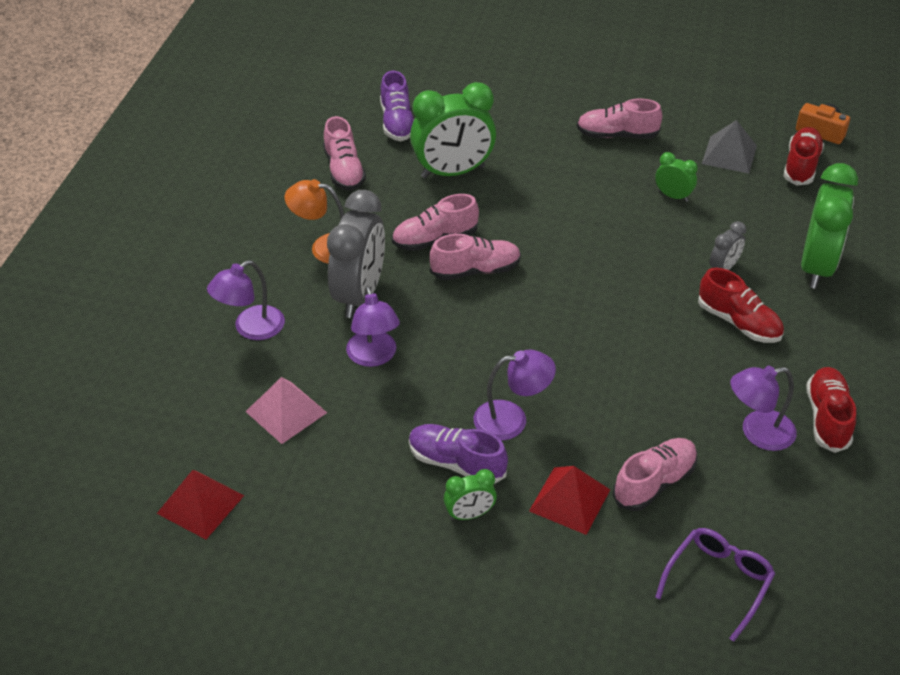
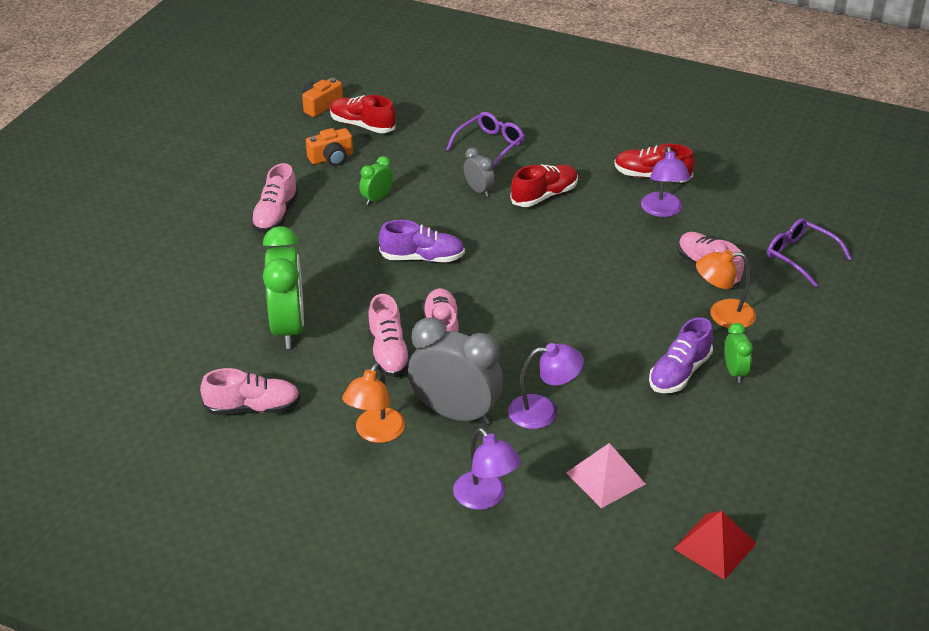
camera: 80 degrees left, 5 degrees down
(397, 123) = (186, 359): purple shoe -> purple shoe (422, 258)
(512, 419) = (633, 334): purple lamp -> none
(569, 500) = (722, 315): red pyramid -> orange lamp
(729, 154) = (331, 158): grey pyramid -> orange camera
(816, 267) = (490, 145): green clock -> purple glasses

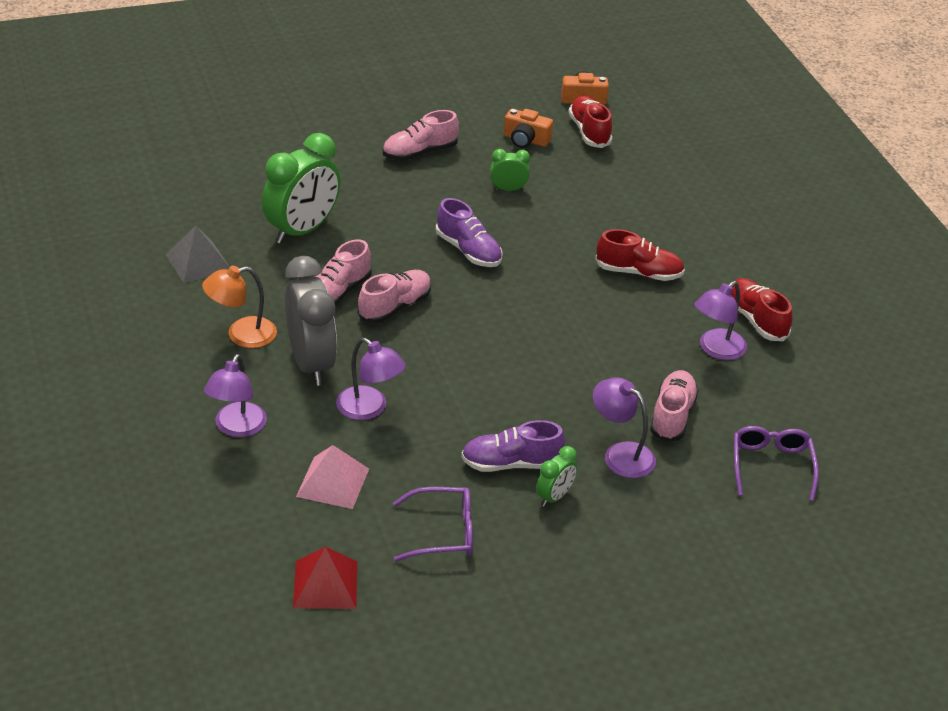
camera: 45 degrees right, 0 degrees up
(253, 407) = (198, 262): pink shoe -> grey pyramid
(479, 190) = (594, 234): grey clock -> none
(490, 145) = (663, 209): purple glasses -> purple glasses (443, 532)
(722, 315) = (620, 454): orange lamp -> purple lamp

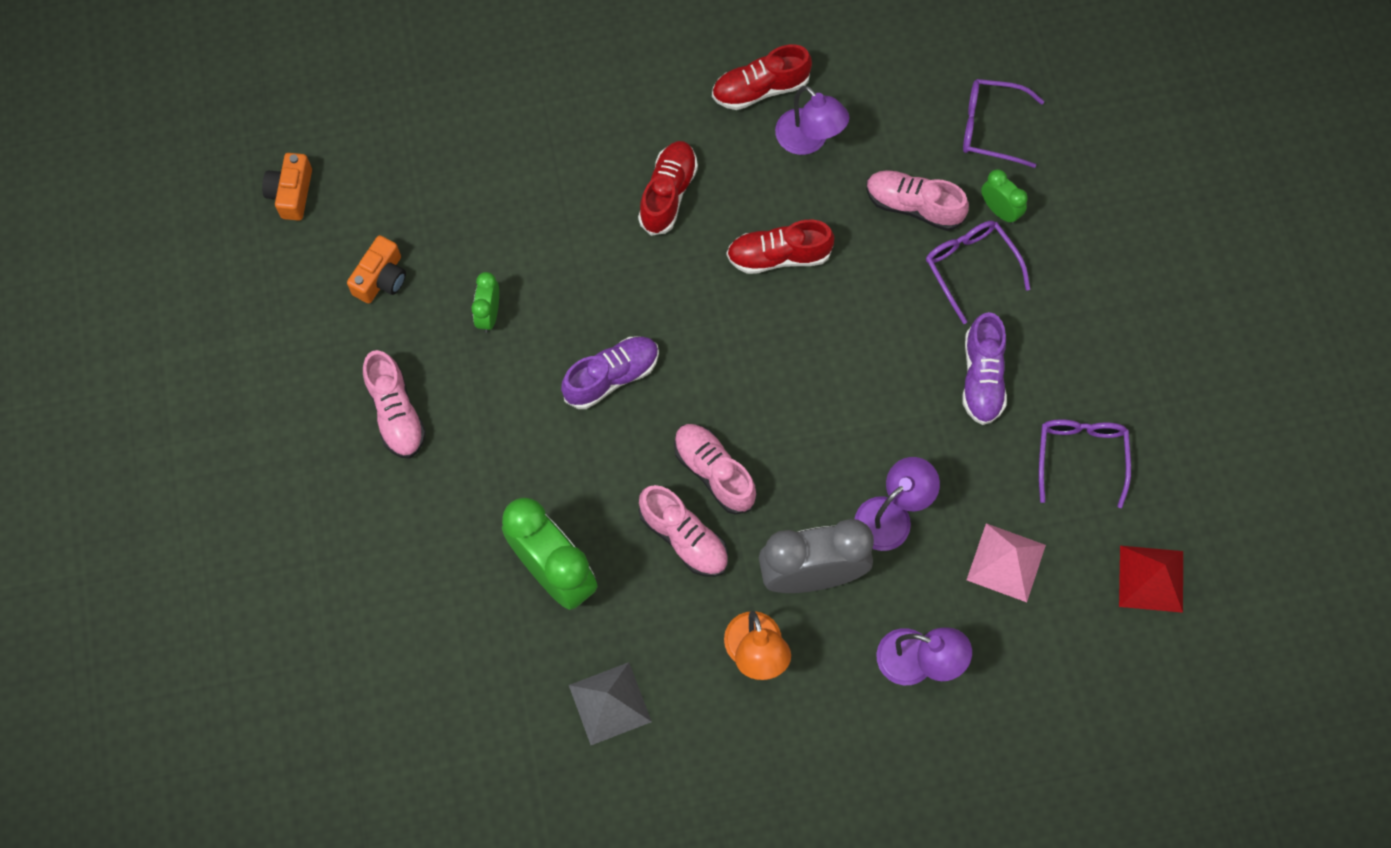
camera: 80 degrees left, 30 degrees up
(554, 497) = (1031, 342): green clock -> green clock (999, 210)
(589, 132) = (371, 198): red shoe -> red shoe (778, 256)
(620, 454) = (970, 267): purple lamp -> purple glasses

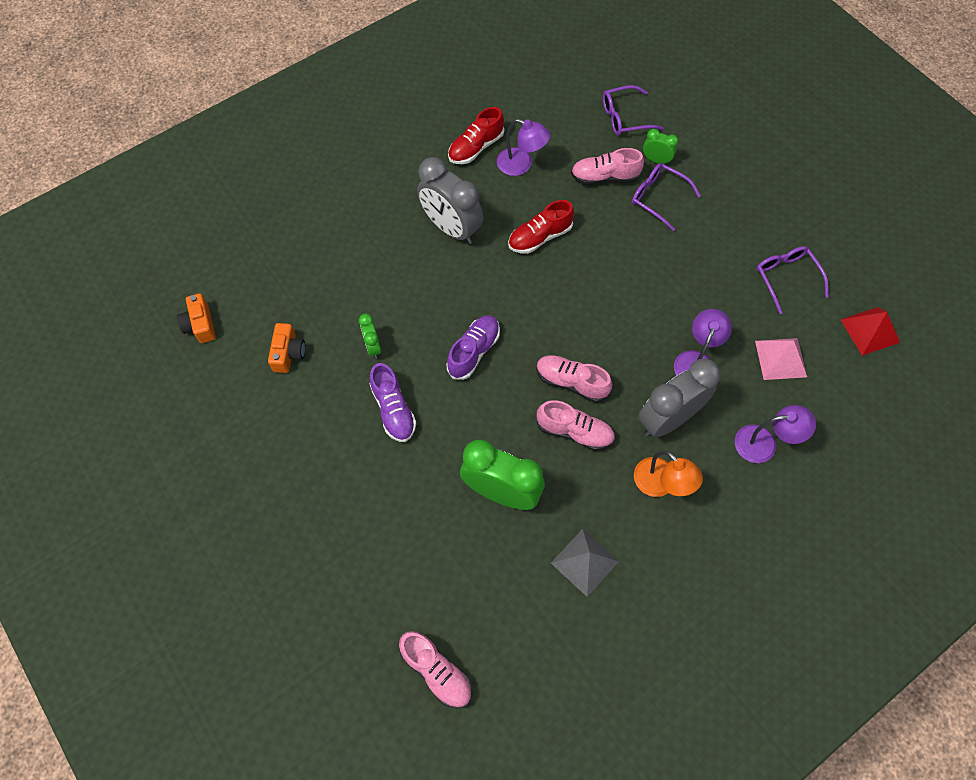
camera: 25 degrees left, 5 degrees down
(396, 413) = (341, 435): pink shoe -> pink shoe (436, 671)
(668, 194) = (451, 228): red shoe -> grey clock
(982, 377) = (702, 257): purple shoe -> purple shoe (393, 410)

